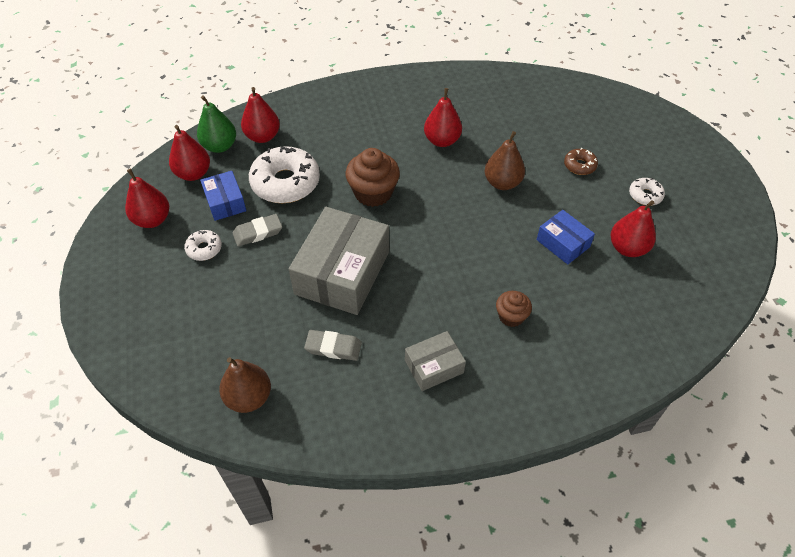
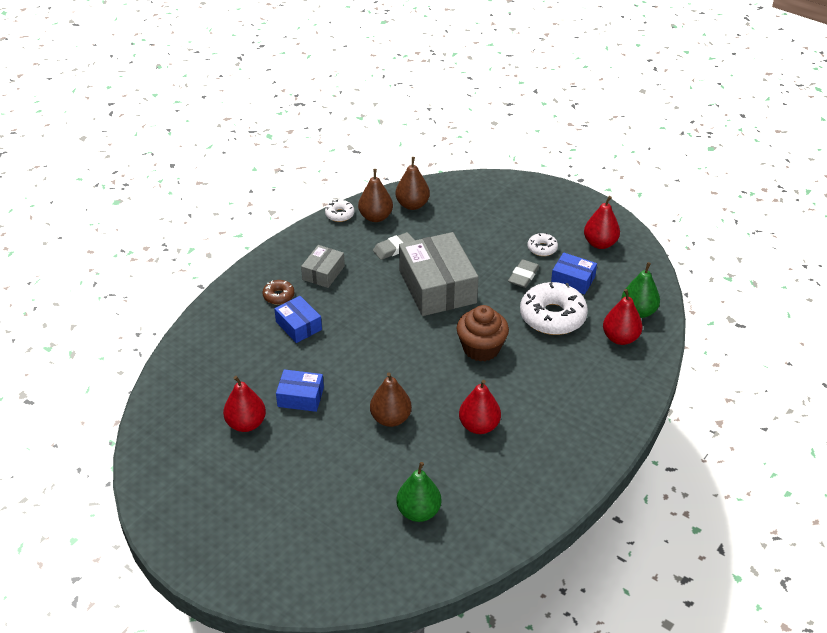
camera: 140 degrees right, 10 degrees down
(193, 174) = (623, 283): red pear -> none
(306, 409) = (376, 217): none -> brown pear
(511, 316) = (298, 326): brown cupcake -> blue box
(539, 116) = (418, 512): none -> green pear
(579, 165) = (338, 478): brown donut -> brown donut (278, 296)
(645, 195) = (259, 483): white donut -> white donut (339, 214)

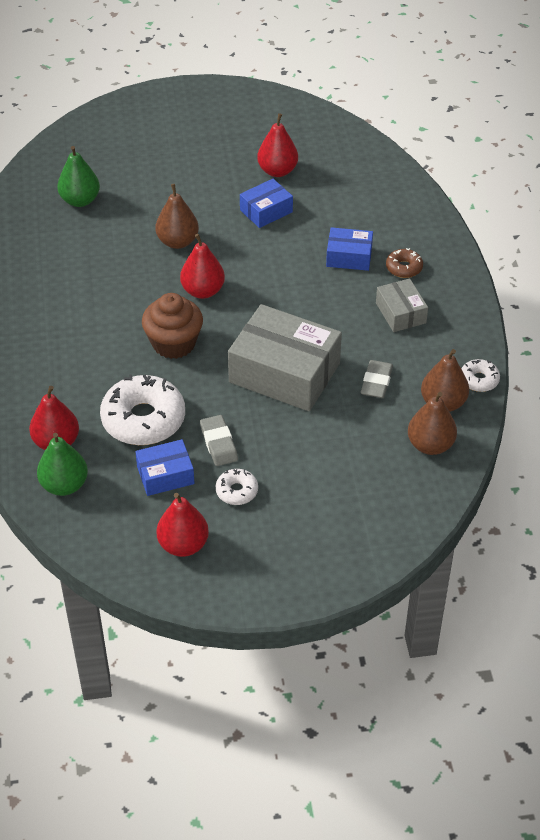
camera: 135 degrees right, 5 degrees up
(479, 426) = (102, 281): red pear -> red pear (203, 291)

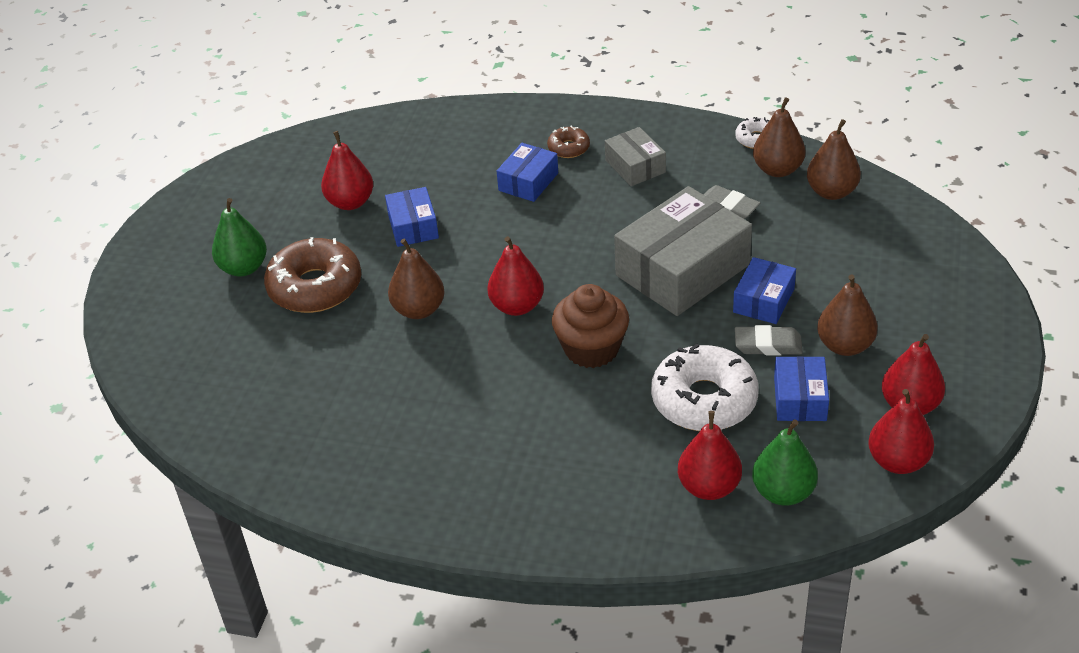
camera: 65 degrees left, 5 degrees down
(80, 200) = (282, 383): green pear -> green pear (243, 268)
(118, 548) = (898, 461): none -> red pear
(179, 184) = (315, 287): none -> brown donut
(237, 491) = (845, 345): white donut -> brown pear
(269, 430) = (763, 300): none -> blue box
(400, 313) = (635, 166): grey box -> grey box turned 60 degrees clockwise

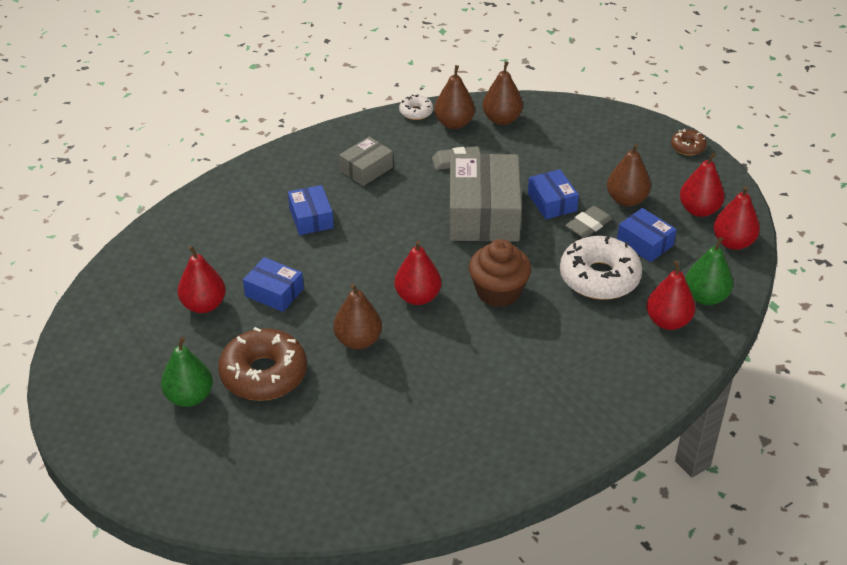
camera: 50 degrees left, 0 degrees up
(568, 148) = (306, 182): brown donut -> brown donut (687, 147)
(635, 166) = (366, 169): grey box -> grey box turned 60 degrees counterclockwise

